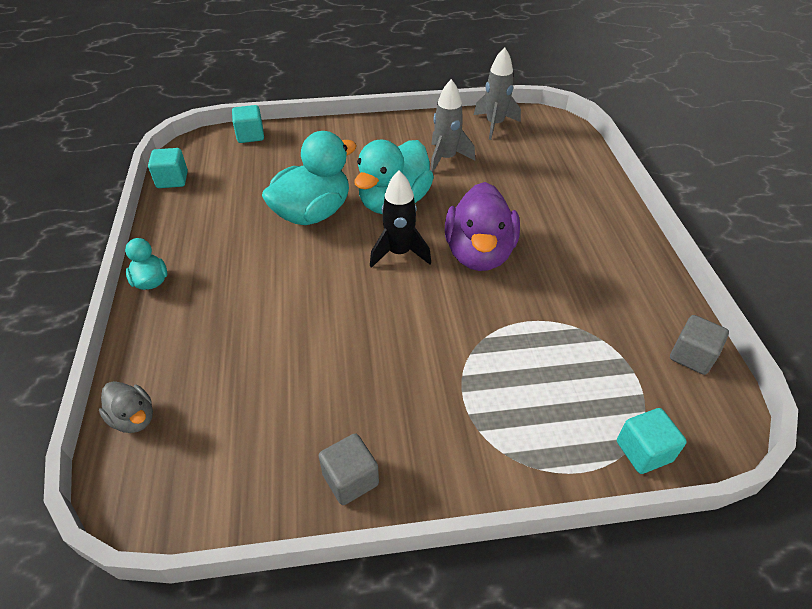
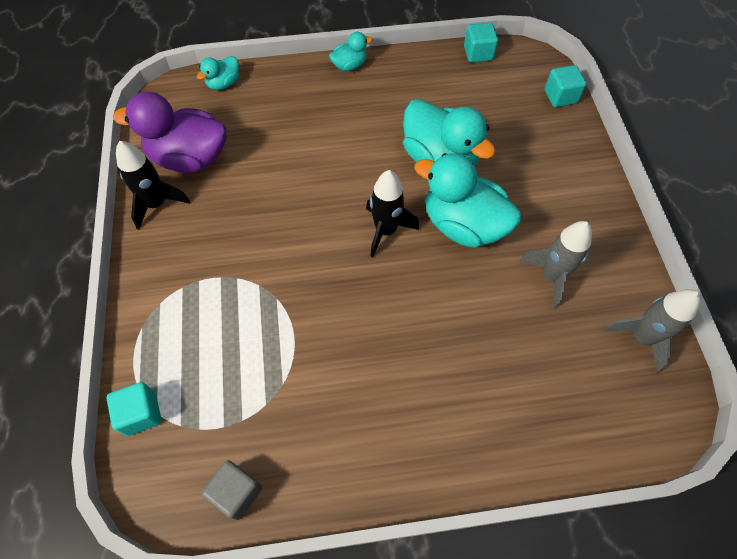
camera: 90 degrees right, 15 degrees up
(134, 418) = (223, 83): grey duck -> turquoise duck
(350, 479) = (157, 204): grey cube -> black rocket
(479, 253) = (387, 301): purple duck -> purple duck (189, 158)

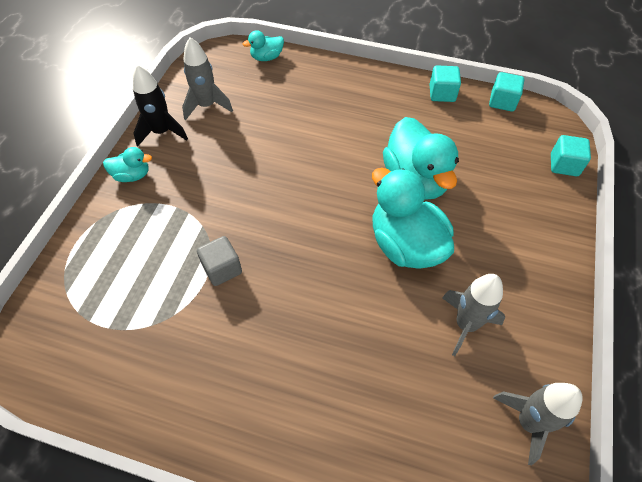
camera: 25 degrees right, 5 degrees down
(141, 413) = (55, 289): turquoise cube -> turquoise cube (442, 93)
(189, 158) = (207, 106): purple duck -> grey rocket
(237, 492) = (87, 387): grey cube -> grey cube (222, 269)
(349, 66) = (378, 76): turquoise duck -> turquoise duck (132, 175)
(386, 231) = (333, 223): black rocket -> none

